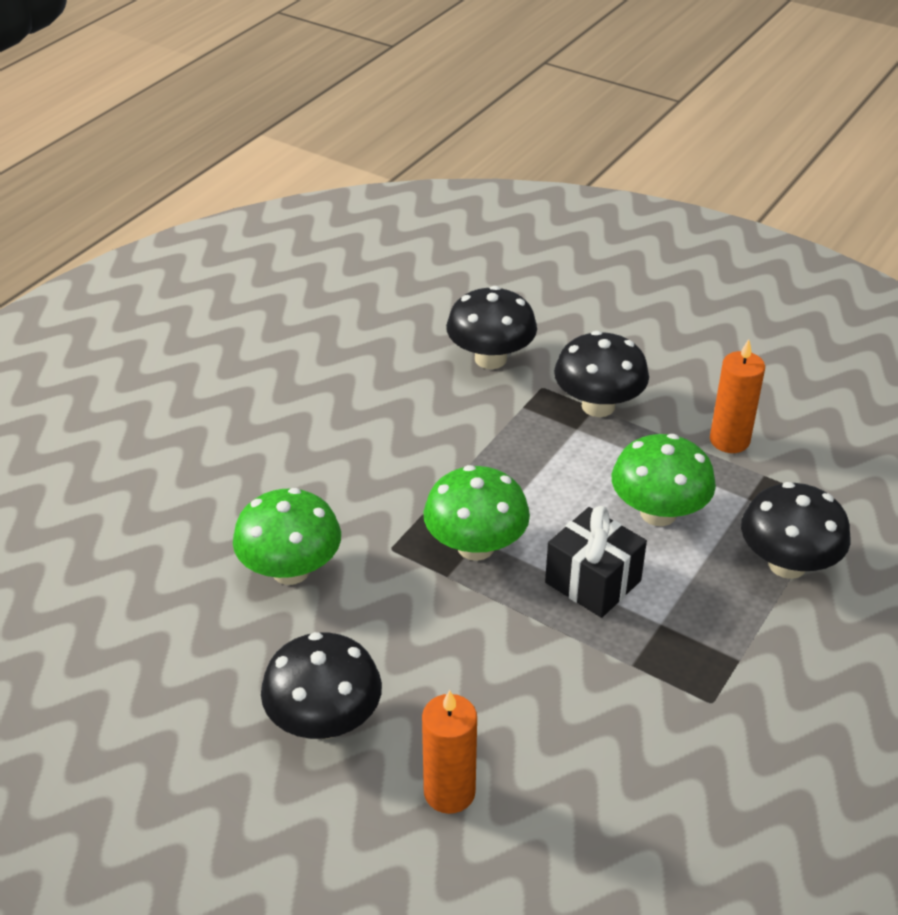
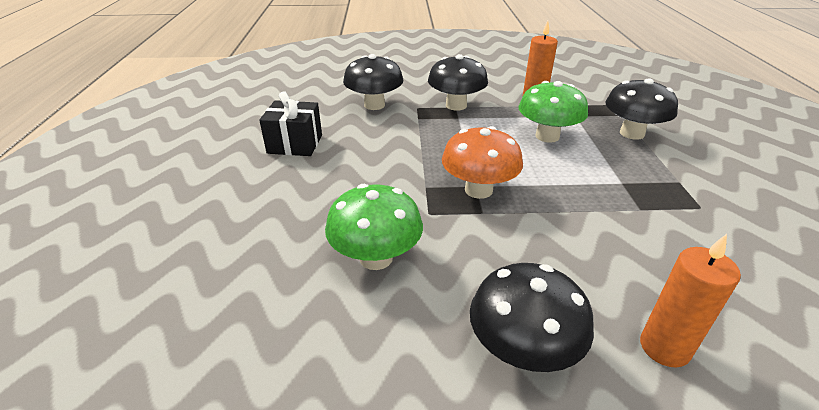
camera: 35 degrees left, 5 degrees down
(475, 546) = (478, 190): green mushroom -> orange mushroom
(593, 581) = (562, 179): black gift -> black gift (295, 144)

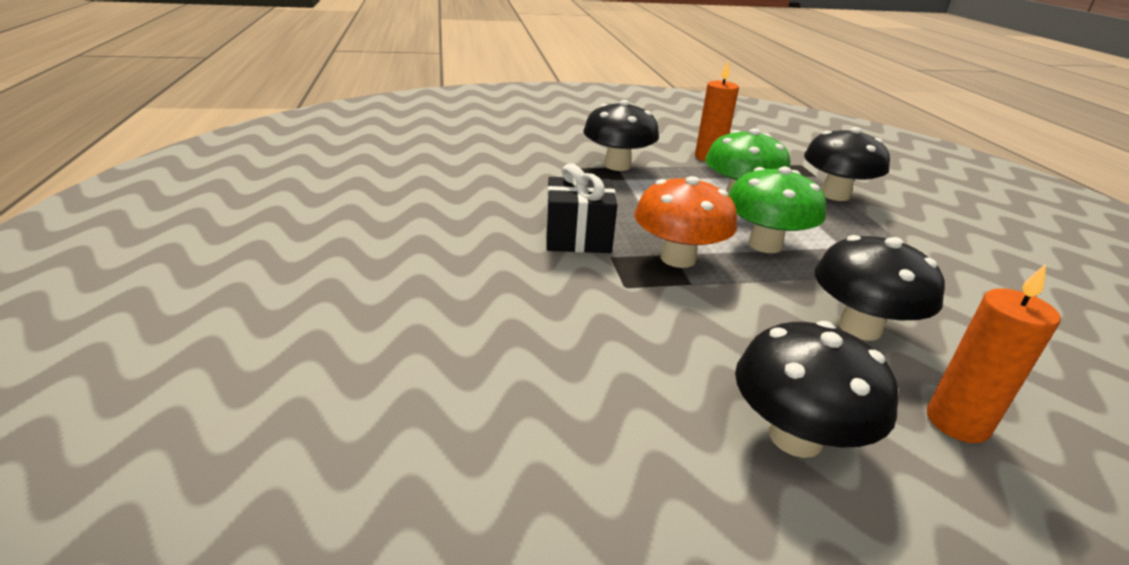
camera: 10 degrees left, 5 degrees down
(295, 144) = (422, 210): black gift -> black gift (578, 237)
(374, 105) = (513, 165): black mushroom -> black mushroom (859, 328)
(376, 258) = (575, 340): green mushroom -> green mushroom (765, 244)

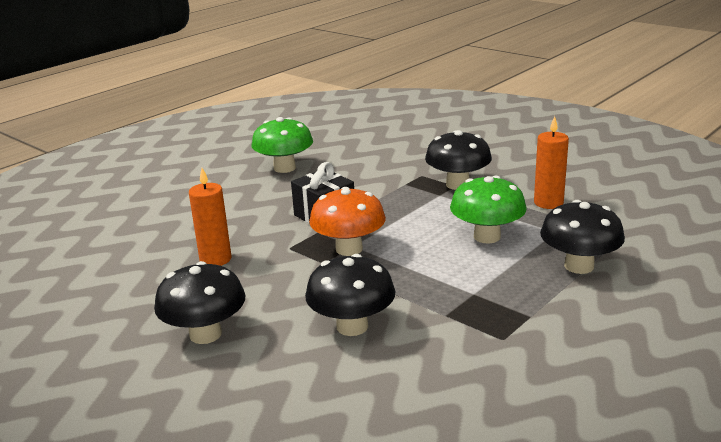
camera: 55 degrees right, 5 degrees down
(765, 244) = (422, 267): green mushroom -> green mushroom (284, 168)
(957, 422) = (282, 379): orange candle -> orange candle (215, 259)

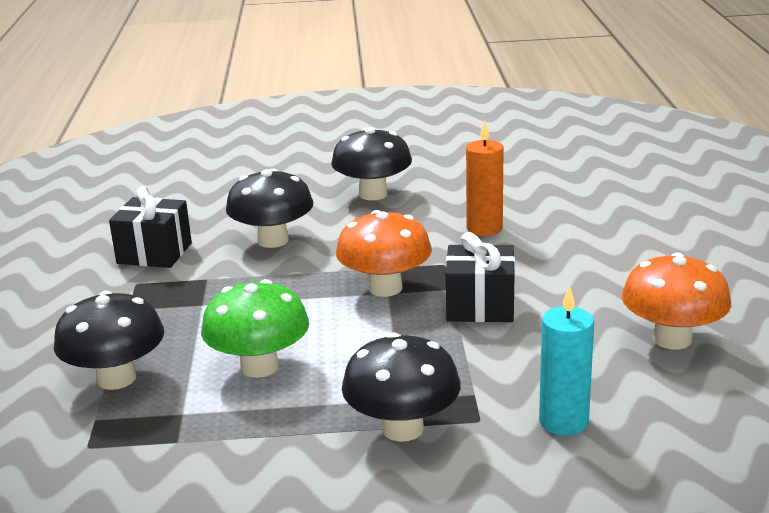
camera: 135 degrees right, 0 degrees up
(284, 168) = (672, 339): green mushroom -> orange mushroom
(391, 163) = (563, 421): none -> turquoise candle
(457, 366) = (154, 253): none -> black gift
(548, 203) = (235, 458): orange candle -> none

